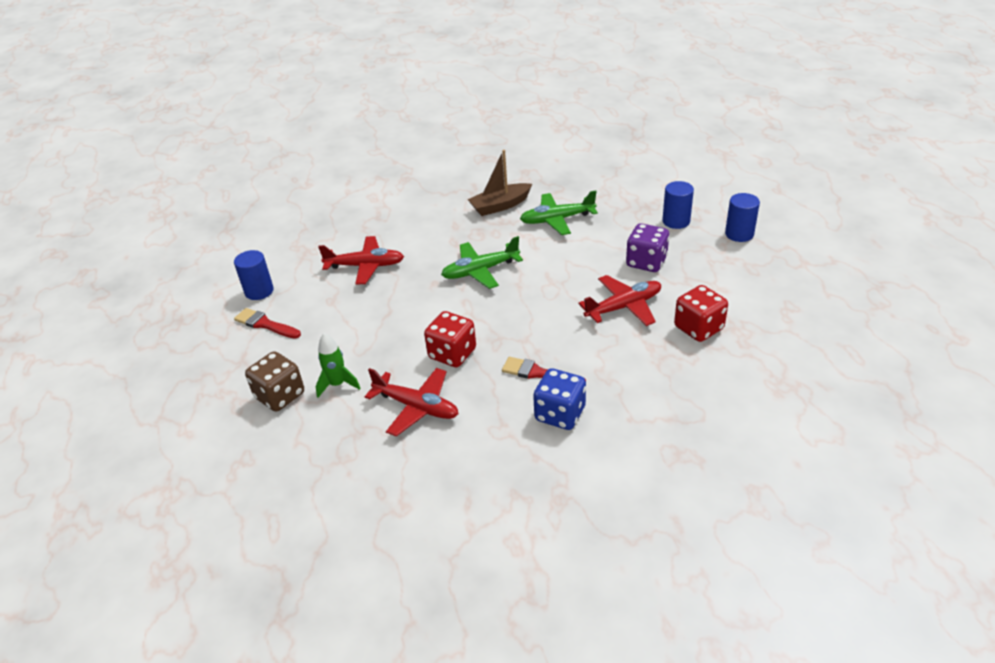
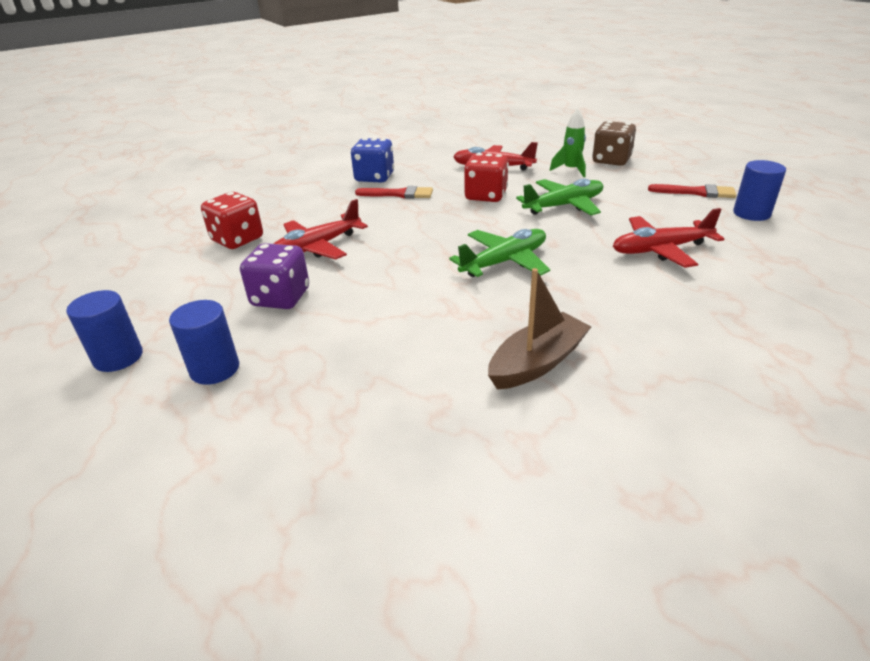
camera: 165 degrees right, 5 degrees down
(557, 220) = (423, 347): green plane -> green plane (564, 206)

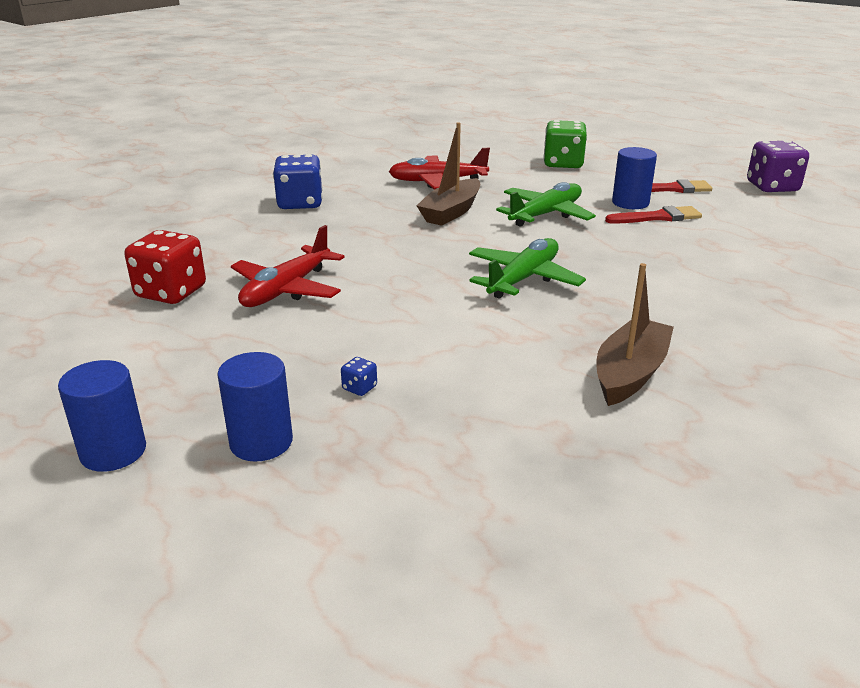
camera: 20 degrees left, 5 degrees down
(280, 298) = (284, 351): purple dice -> purple dice (772, 187)
(312, 337) = (359, 388): none -> blue dice
(399, 194) = (345, 219): red brush -> red brush (658, 217)
(486, 196) = (451, 212): red dice -> brown boat
(571, 170) = (527, 177): green rocket -> none
(611, 160) = (563, 164): brown dice -> green dice
(660, 250) = (674, 248): red plane -> none
(751, 213) = (736, 204): blue cylinder -> blue cylinder (630, 203)

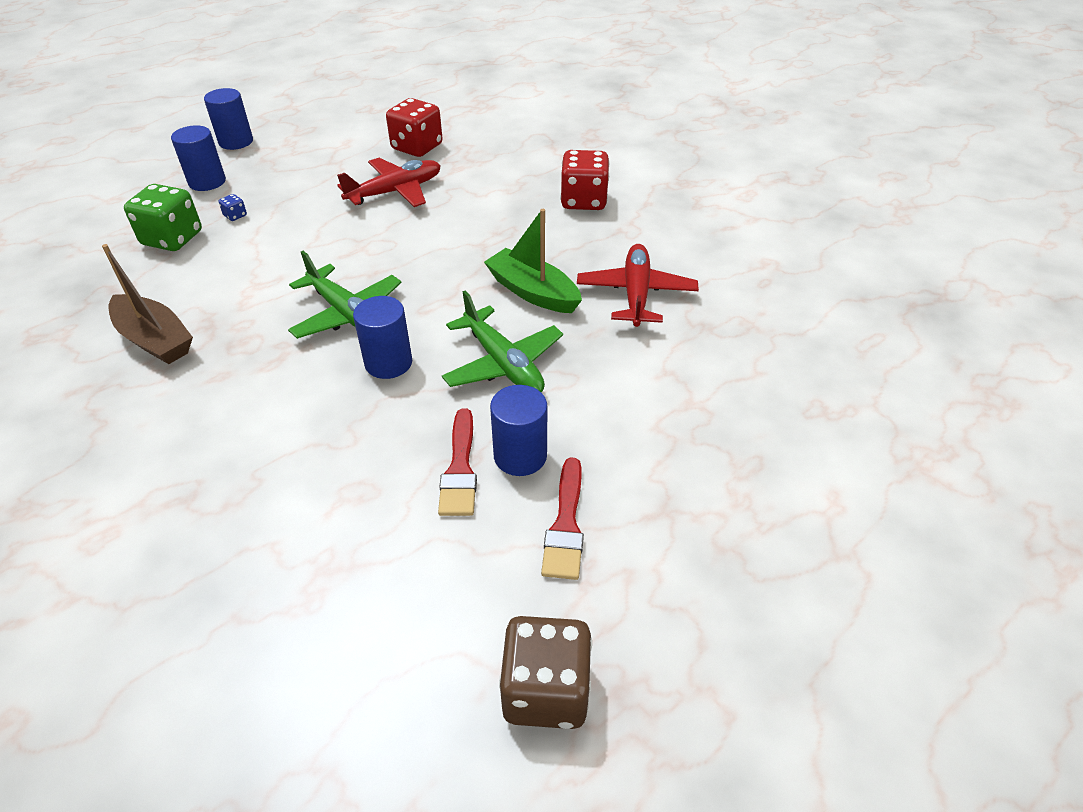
camera: 100 degrees right, 15 degrees up
(286, 289) = (395, 191): red plane -> red plane turned 105 degrees clockwise
(300, 203) = (583, 201): blue dice -> red dice
(451, 212) = (533, 292): brown boat -> green boat
(563, 164) = (700, 425): green dice -> green dice (172, 238)
(575, 252) = (388, 363): none -> blue cylinder
(772, 187) = (546, 690): purple dice -> brown dice

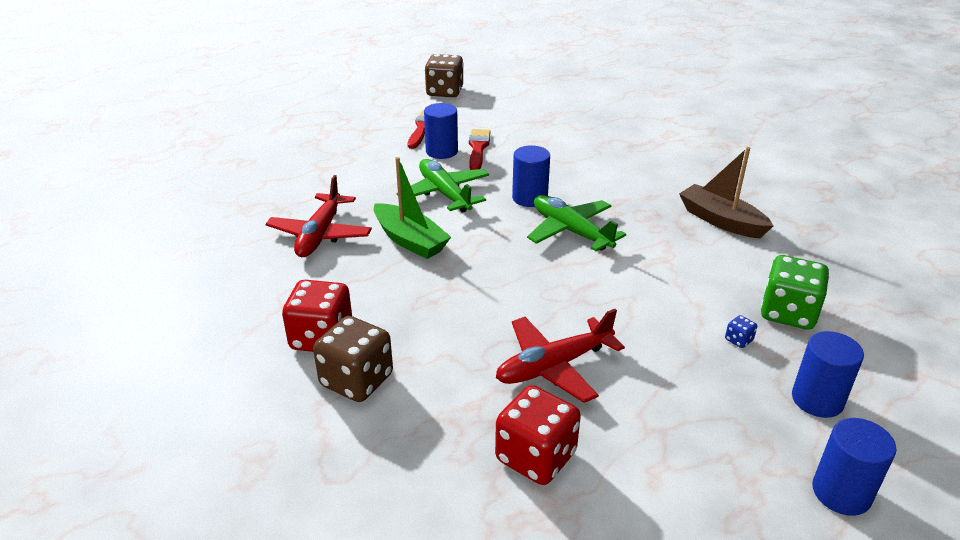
camera: 175 degrees left, 10 degrees down
(544, 177) = (356, 380): none -> brown dice

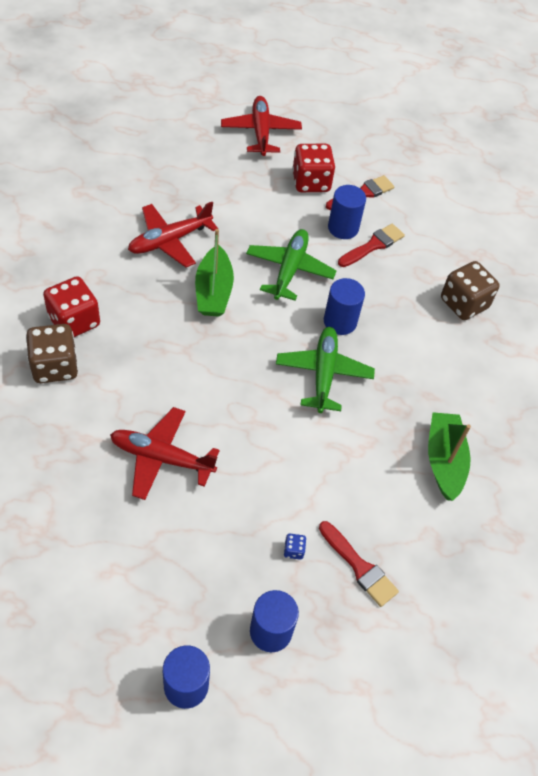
camera: 40 degrees right, 20 degrees up
(288, 137) = (260, 132): none -> red plane
(444, 92) = (433, 166): brown dice -> brown dice (464, 304)
(536, 457) = (72, 499): red dice -> red dice (311, 182)
(721, 221) = (444, 461): brown boat -> green boat
(788, 313) = (359, 567): green dice -> red brush

